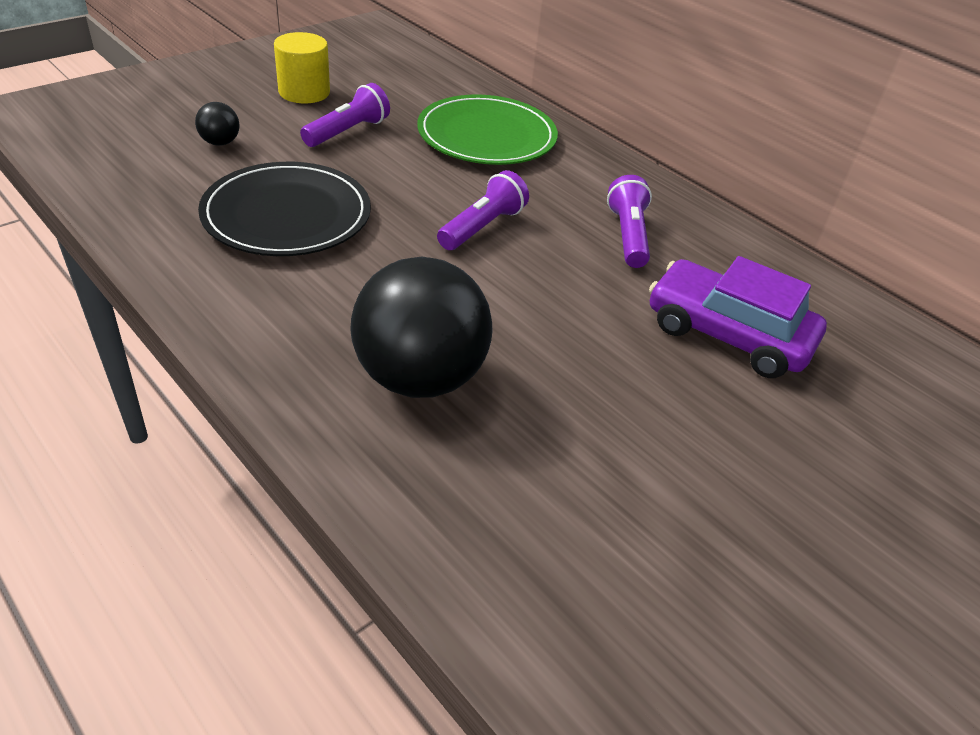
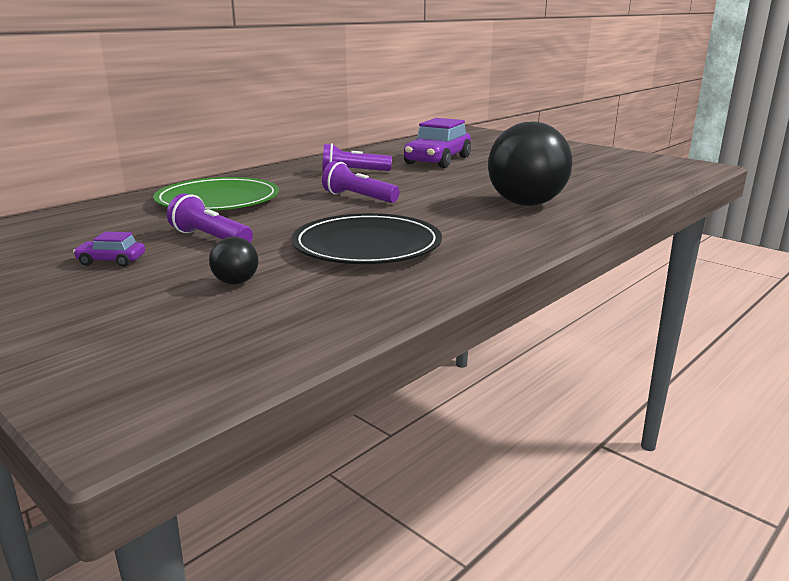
camera: 90 degrees left, 20 degrees down
(304, 92) = (111, 261): yellow cylinder -> purple car

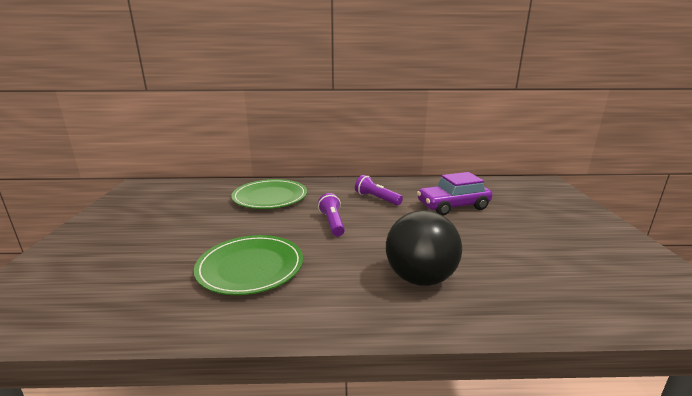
camera: 45 degrees right, 0 degrees up
(111, 261) = (154, 222): purple car -> none
(210, 238) = (209, 225): purple flashlight -> none
(236, 282) = (151, 263): black ball -> none
(367, 245) = (250, 267): black plate -> green plate

